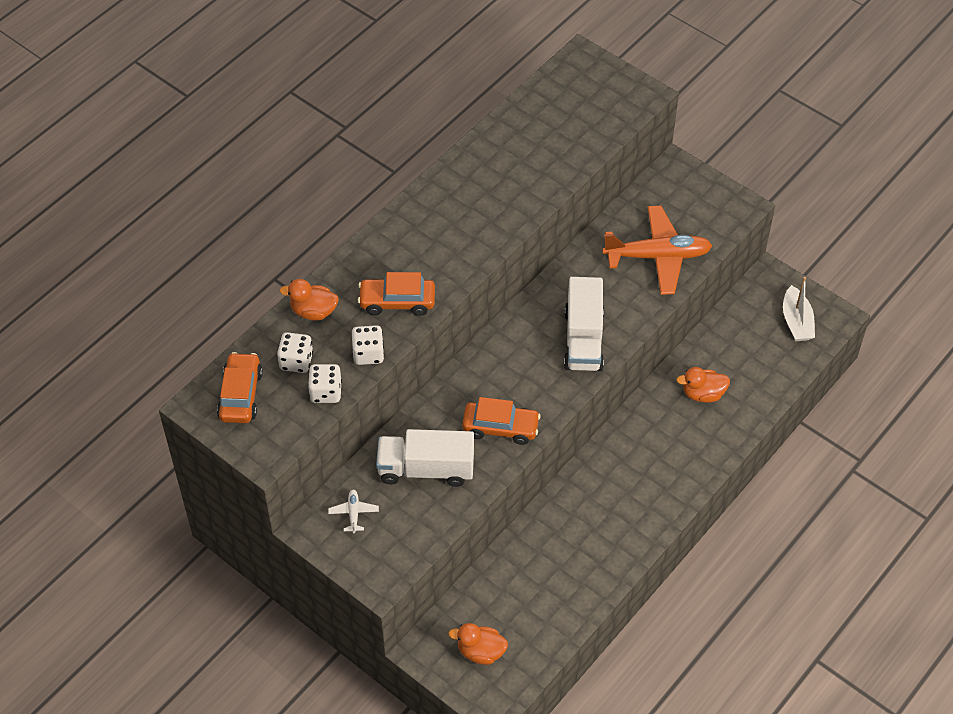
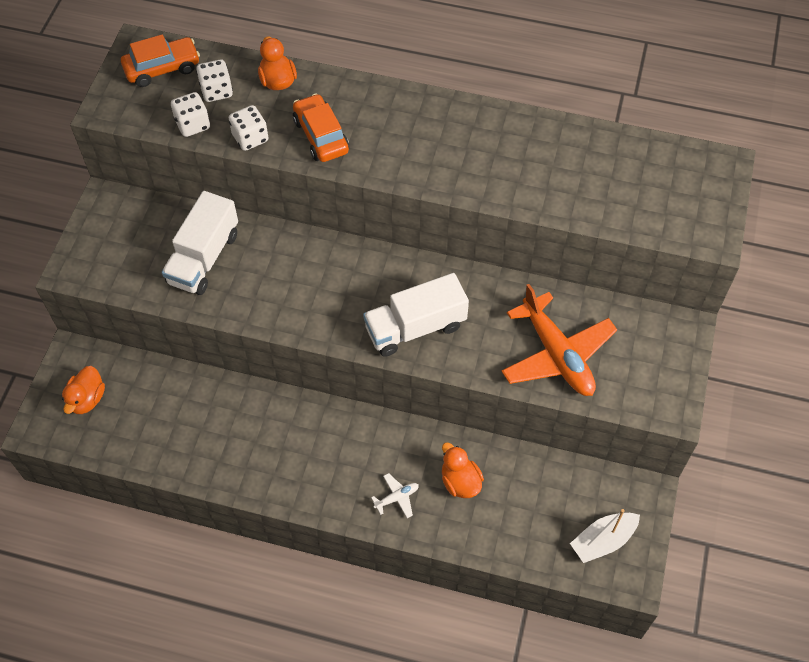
camera: 65 degrees right, 5 degrees up
(353, 513) = (134, 223): white plane -> white plane (397, 498)
(426, 469) = (204, 258): white truck -> white truck turned 135 degrees counterclockwise
(480, 652) = (87, 399): orange duck -> orange duck turned 150 degrees counterclockwise
(500, 428) = (276, 298): orange car -> none

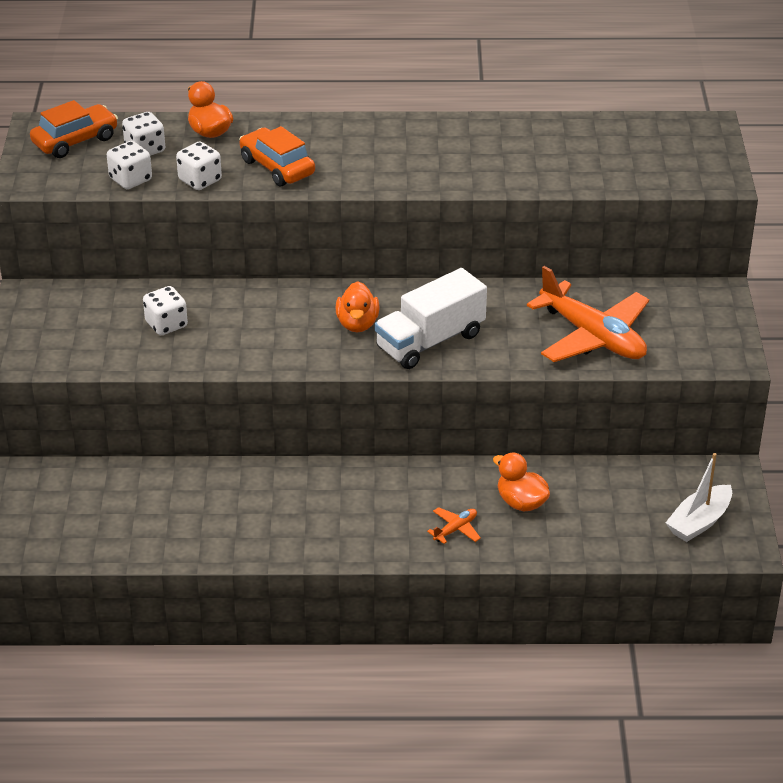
camera: 15 degrees left, 20 degrees down
(87, 399) = (53, 511): orange duck -> orange duck (357, 324)
(204, 258) = (166, 324): white truck -> white dice
(397, 498) = (455, 529): white plane -> orange plane

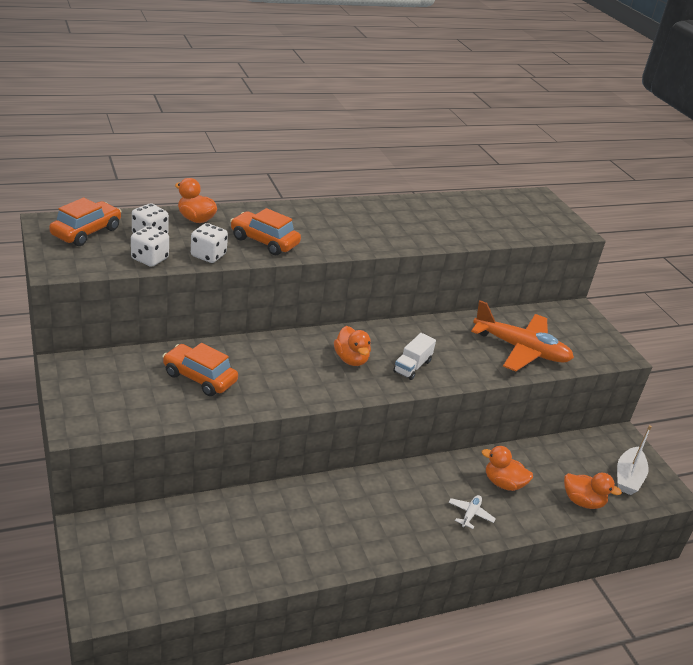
camera: 25 degrees left, 5 degrees down
(166, 324) = (199, 378): white dice -> orange car
(430, 341) = (412, 366): white truck -> white truck, size x0.57
(455, 529) = (470, 514): orange plane -> white plane
(613, 539) = (582, 501): none -> orange duck

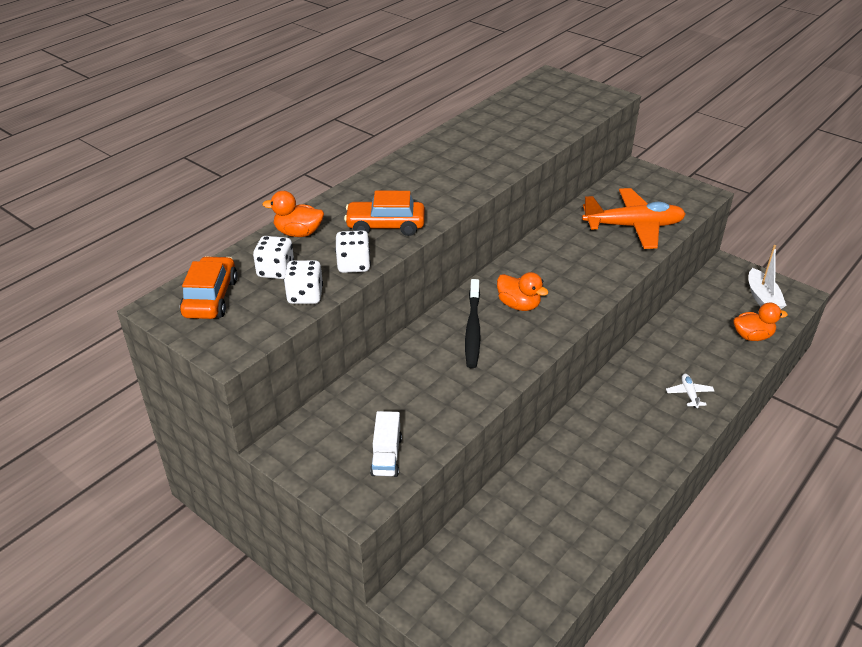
camera: 25 degrees left, 5 degrees up
(199, 378) = (414, 392): orange car -> none
(294, 358) = (473, 329): none -> black toothbrush
(412, 366) = (571, 285): white truck -> white truck (386, 456)
(503, 483) = (686, 353): orange duck -> none

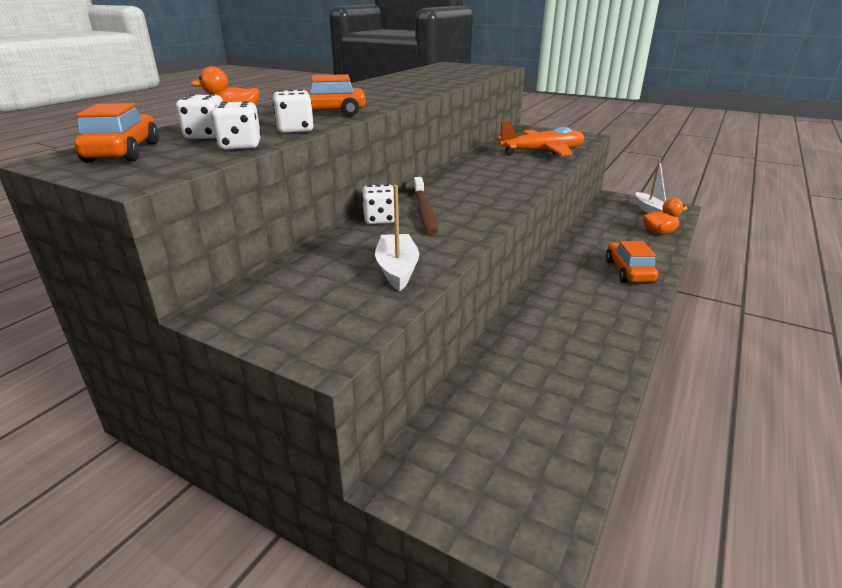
camera: 10 degrees left, 10 degrees down
(386, 456) = (353, 306): white truck -> none
(427, 338) = (380, 219): none -> white dice
(430, 414) = (397, 270): none -> white boat
(473, 329) = (424, 211): black toothbrush -> brown toothbrush
(519, 305) = (463, 195): orange duck -> none
(689, 394) = (629, 271): white plane -> orange car

